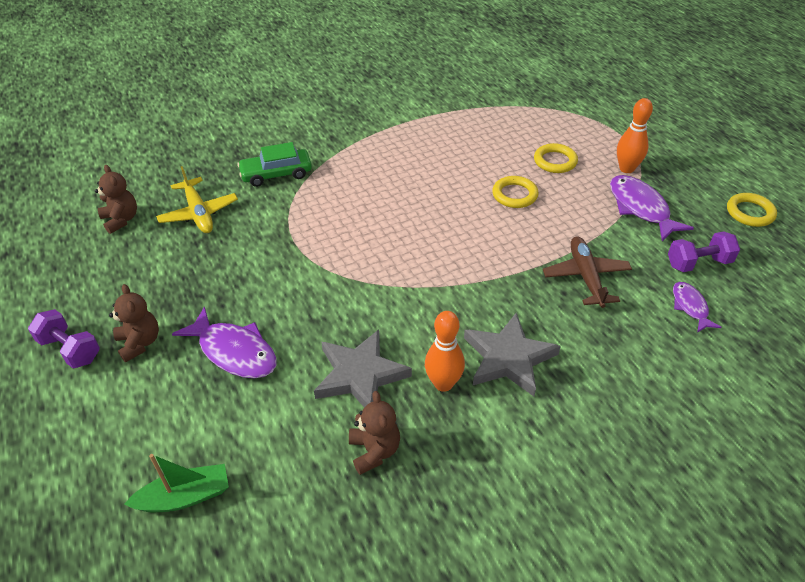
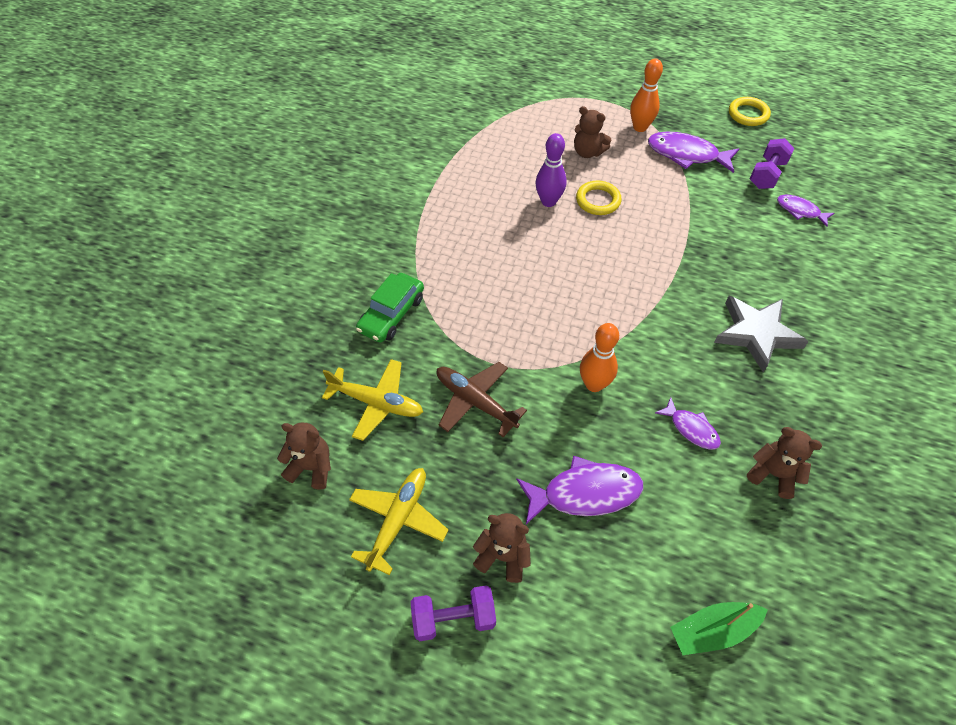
camera: 45 degrees left, 10 degrees up
(119, 279) = (398, 520): none -> yellow plane
(185, 497) = (713, 630): green boat -> green boat turned 135 degrees counterclockwise
(360, 375) = (691, 429): grey star -> purple fish
(443, 383) = (746, 387): orange bowling pin -> orange bowling pin (594, 384)
(475, 174) = (548, 201): none -> purple bowling pin
(555, 161) = (587, 152): yellow ring -> brown teddy bear
(586, 277) = (722, 234): brown plane -> brown plane (475, 402)

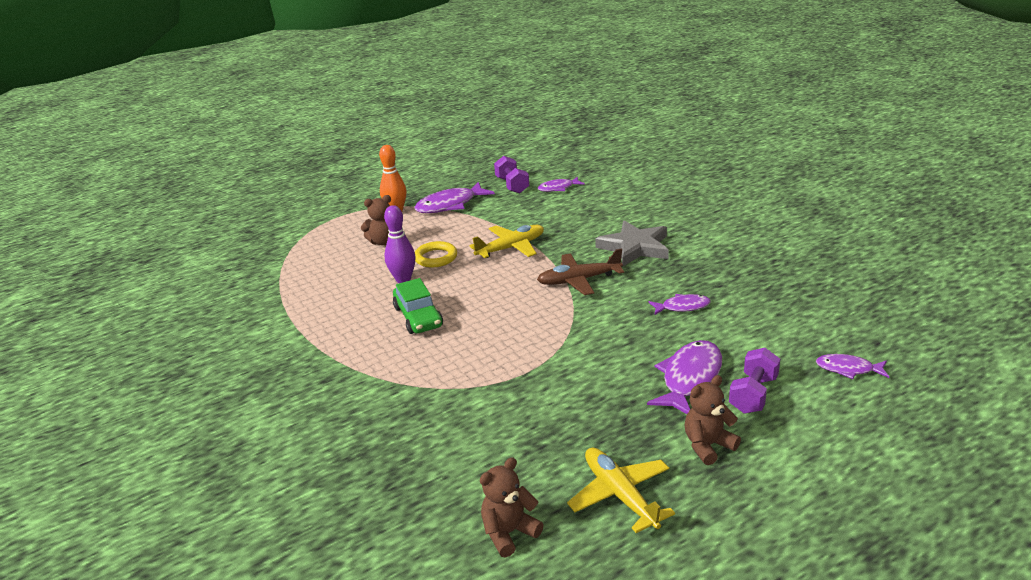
camera: 50 degrees left, 25 degrees down
(376, 403) = (485, 459): yellow plane -> yellow plane (511, 248)
(391, 314) = (402, 410): green car -> green car (418, 317)
(454, 618) = (742, 499): purple dumbbell -> purple dumbbell (753, 394)
(475, 402) = (549, 399): brown plane -> brown plane (579, 280)
(594, 384) = (599, 332): orange bowling pin -> none
(713, 630) = (848, 369): green boat -> purple fish
(748, 114) = (452, 168): yellow ring -> none
(773, 474) = (750, 291): brown teddy bear -> none

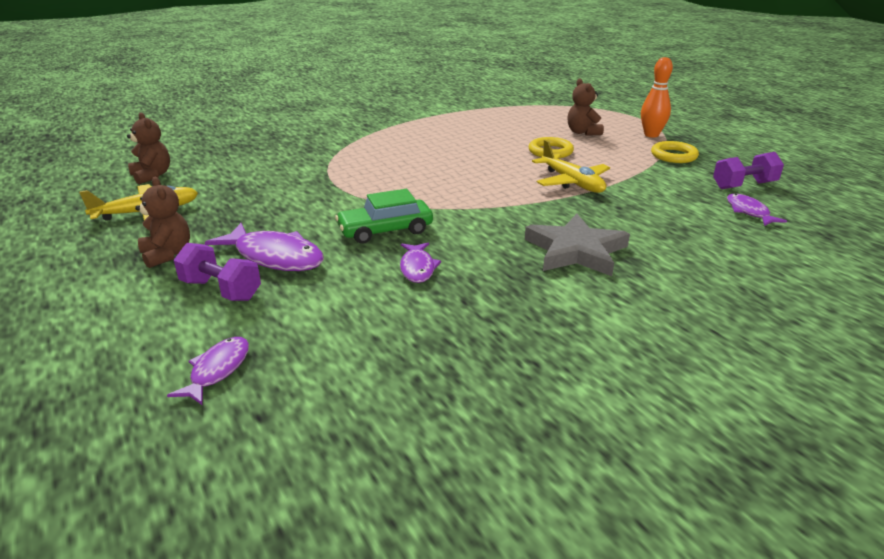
camera: 90 degrees right, 0 degrees up
(403, 279) = (509, 141): purple bowling pin -> none
(418, 317) = (442, 147): green car -> green car (385, 230)
(450, 205) = (673, 156): purple fish -> yellow ring
(579, 280) = (494, 213): brown plane -> none

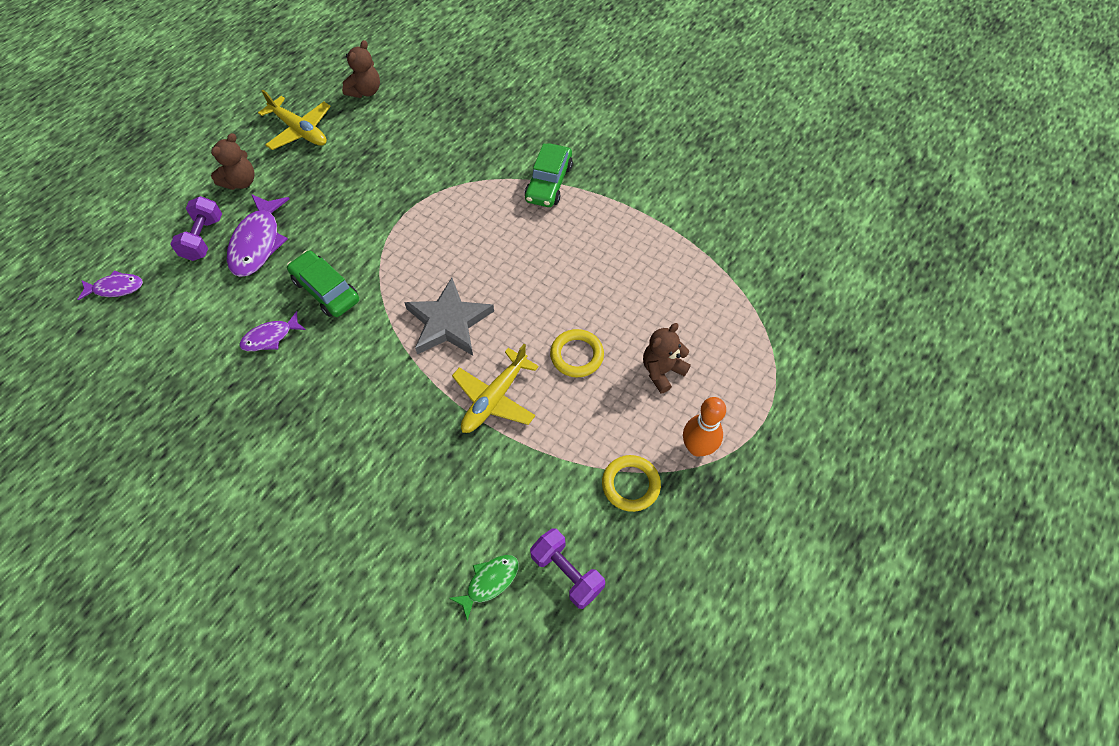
camera: 65 degrees right, 30 degrees up
(374, 132) = (548, 183): none -> green car
(576, 251) = (338, 439): grey star -> grey star (448, 322)
(748, 212) = (489, 582): purple fish -> green fish

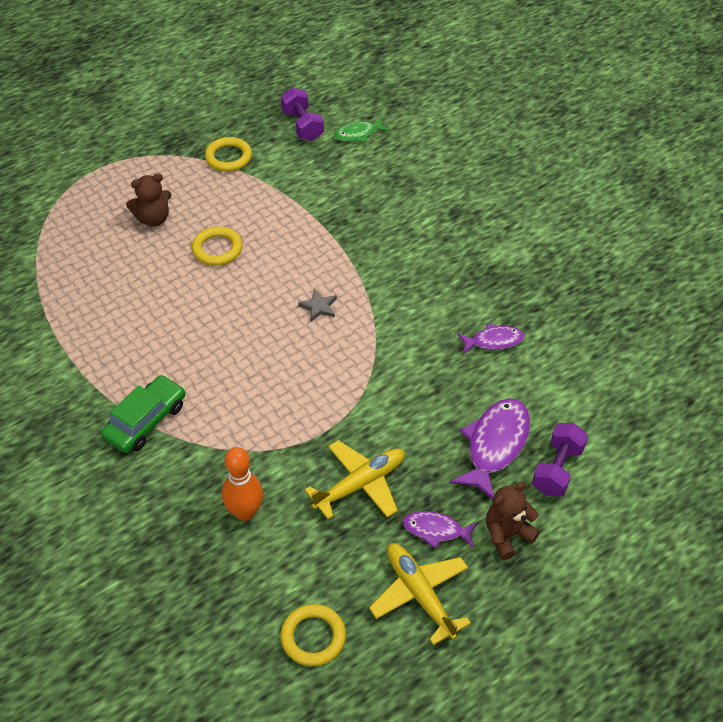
camera: 160 degrees left, 10 degrees down
(116, 288) = (656, 438): purple fish -> purple fish (436, 530)
(326, 290) = (430, 371): green car -> none
(365, 91) = (313, 637): brown teddy bear -> yellow ring
(448, 322) = (319, 307): grey star -> grey star, size x0.44
(495, 398) = (304, 237): yellow plane -> yellow plane (360, 484)
(697, 447) = (163, 165): orange bowling pin -> orange bowling pin (245, 512)

